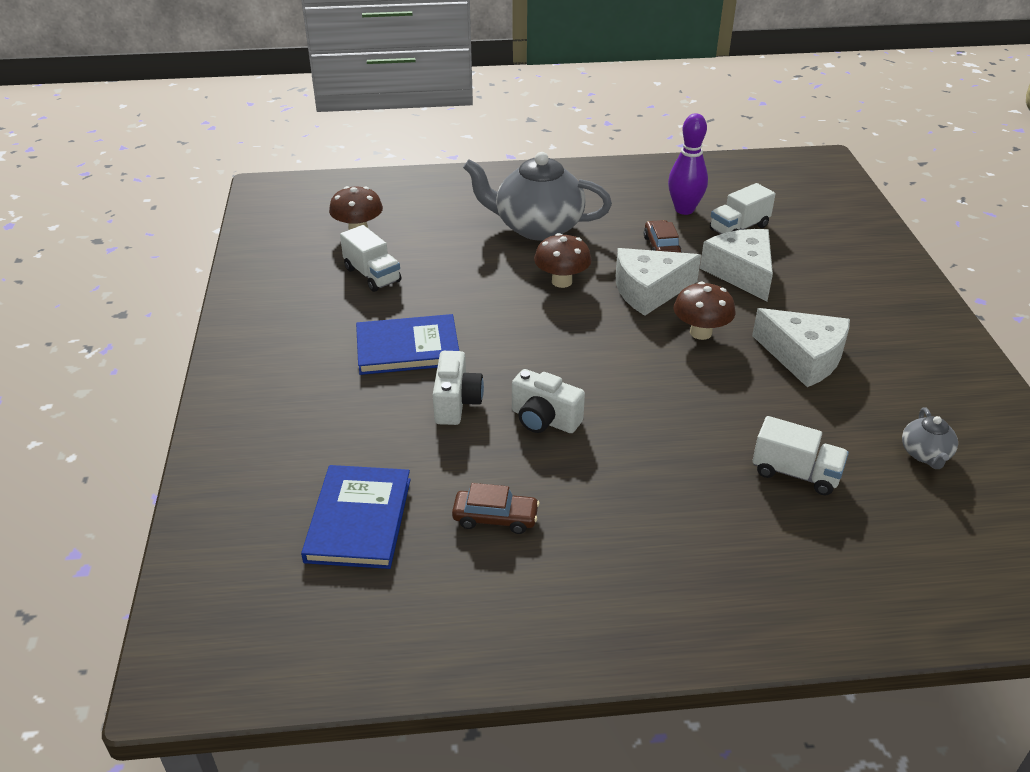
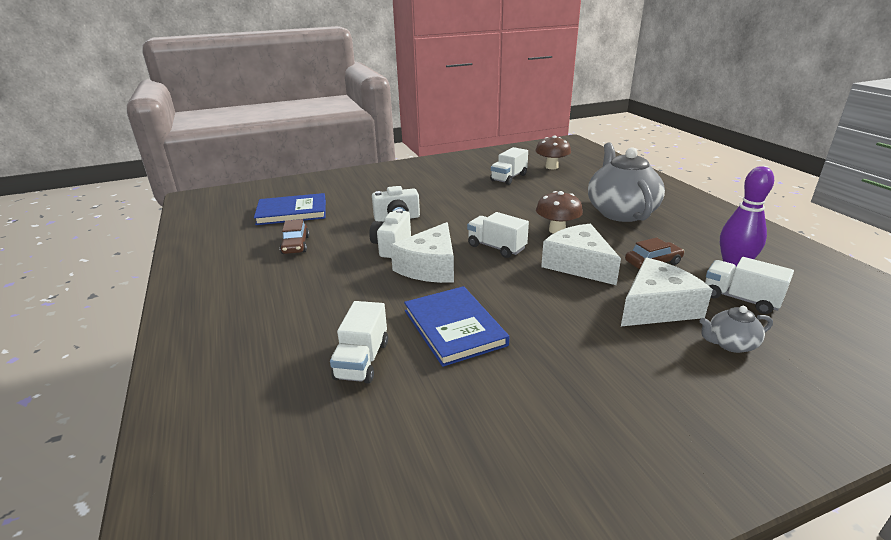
camera: 75 degrees right, 10 degrees down
(407, 348) = (443, 198): blue book -> blue book (454, 327)
(586, 335) = (496, 247): none -> white truck
(700, 332) = (537, 294): brown mushroom -> none
(804, 357) = (540, 355): white cheese -> white cheese (430, 267)
(925, 454) = (415, 455): grey teapot -> grey teapot (730, 344)

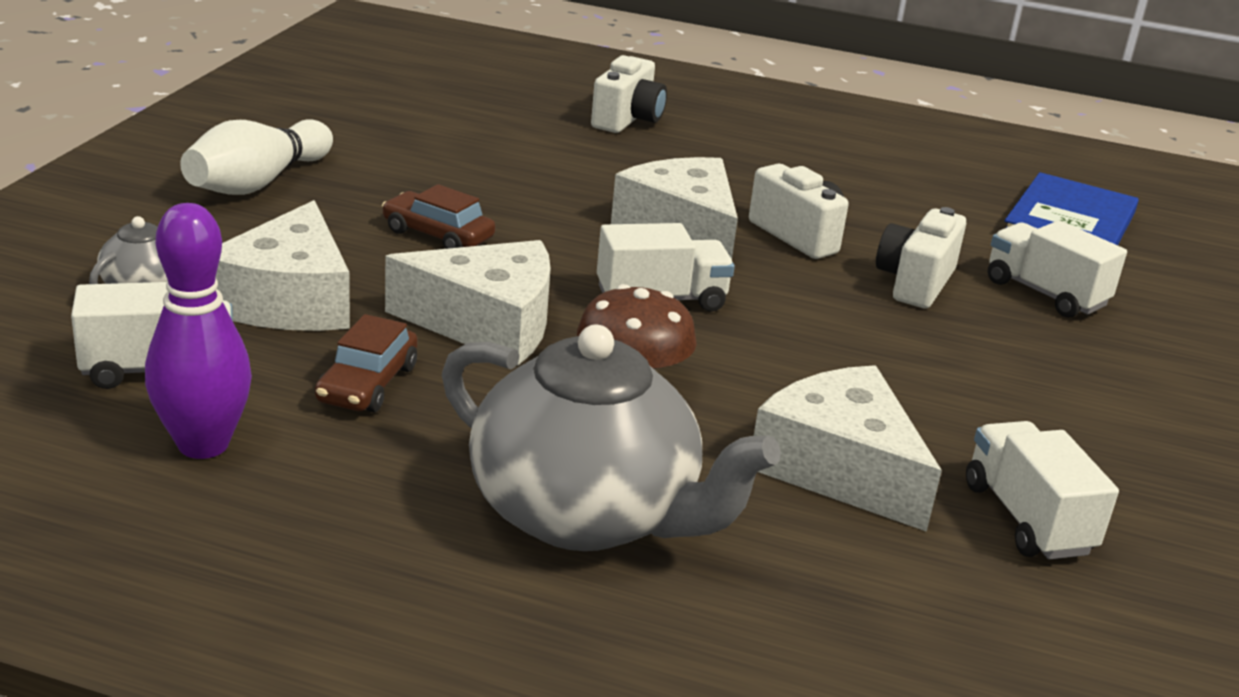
camera: 125 degrees right, 0 degrees up
(295, 245) = (906, 186): brown car -> brown car (438, 235)
(303, 341) = (627, 120): none -> white camera
(362, 360) = (541, 127): white truck -> white truck (1045, 293)
(454, 327) = (510, 180): blue book -> none
(533, 197) = (839, 468): none -> white cheese
(551, 167) = (1055, 657): brown mushroom -> none
(609, 398) = (258, 183): none -> white bowling pin

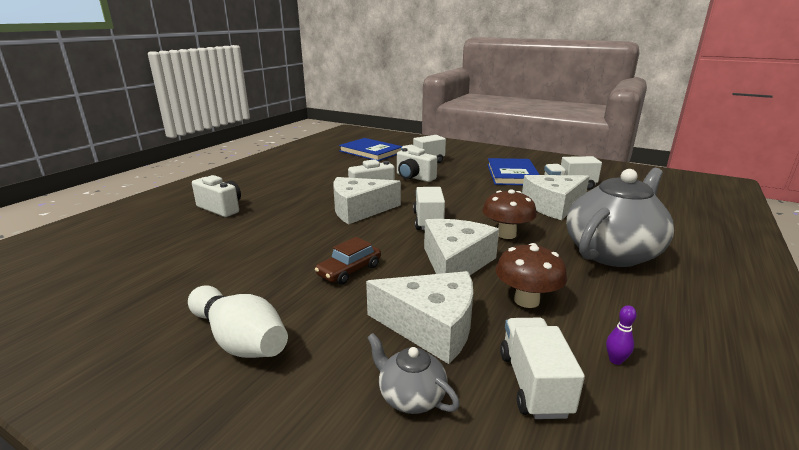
camera: 75 degrees left, 5 degrees down
(203, 444) = (615, 360): purple bowling pin -> purple bowling pin, size x0.40
(367, 384) = (526, 300): brown car -> brown mushroom
(1057, 427) = (512, 174): none -> blue book

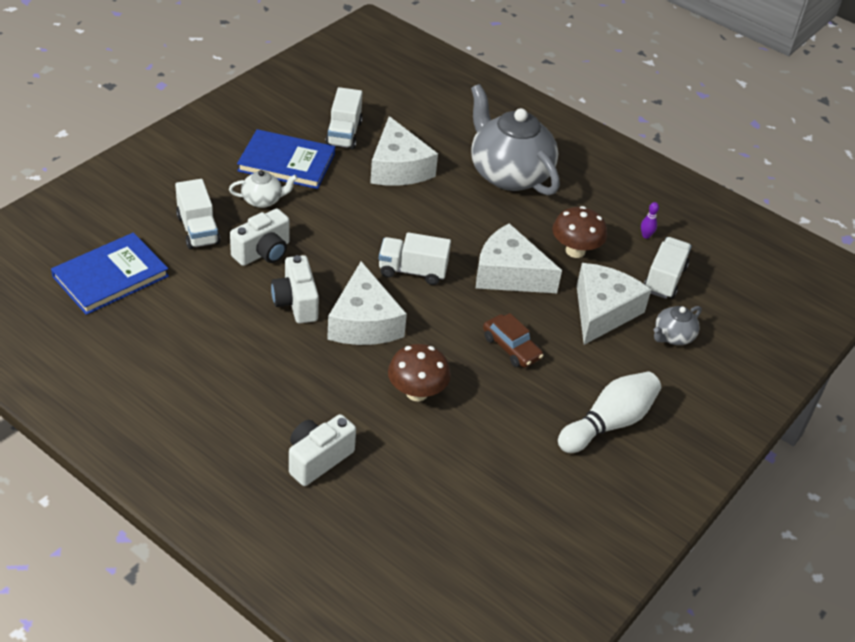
camera: 85 degrees left, 20 degrees up
(466, 173) = (263, 200): none -> white teapot
(506, 234) = (459, 224): brown mushroom -> brown mushroom (417, 392)
(533, 383) = (664, 279): white truck -> white truck turned 105 degrees clockwise

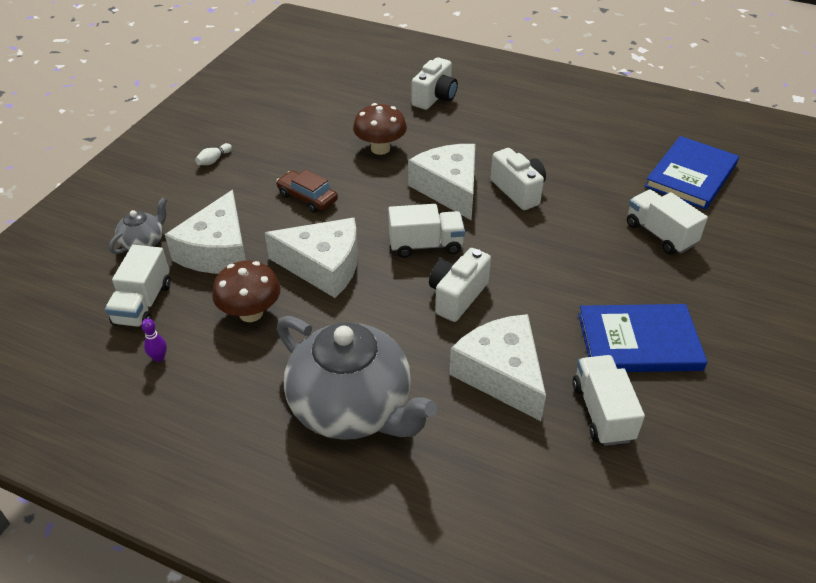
camera: 170 degrees right, 0 degrees up
(263, 200) = (625, 283): white teapot -> none
(263, 252) = (581, 227): white camera -> white camera (457, 296)
(608, 423) = (214, 160): white bowling pin -> white bowling pin, size x0.40

